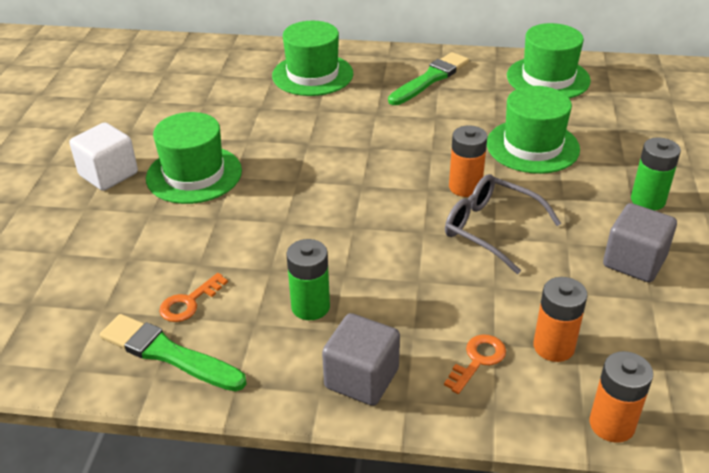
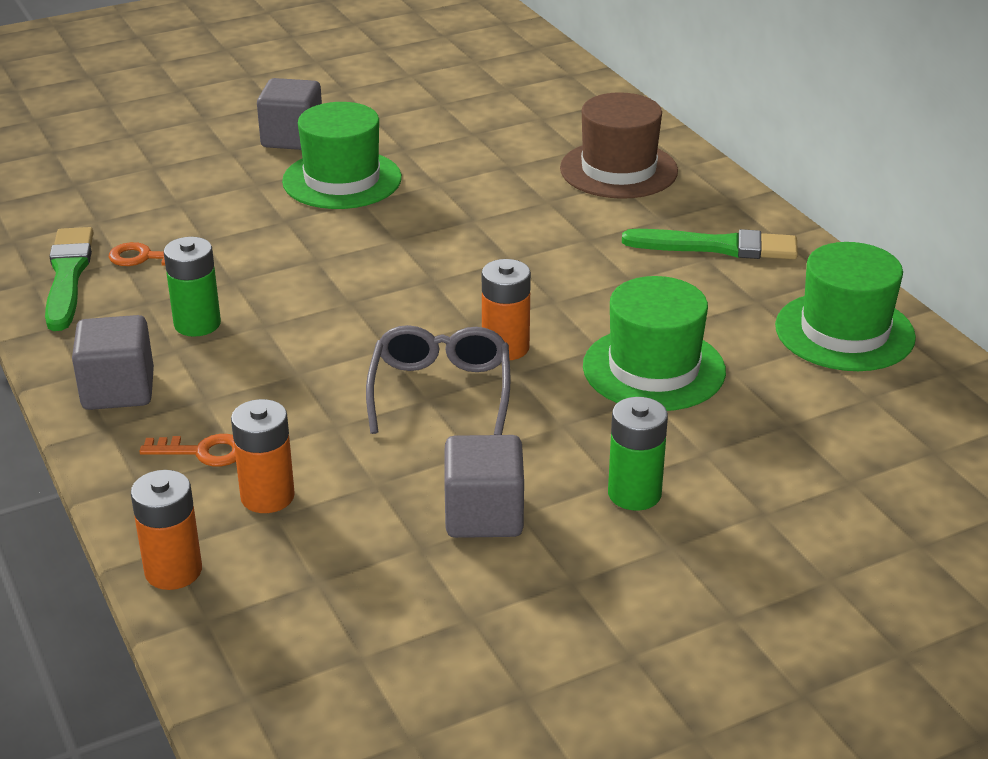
camera: 55 degrees right, 5 degrees down
(108, 174) = (292, 138): white cube -> grey cube
(312, 75) = (618, 170): green hat -> brown hat

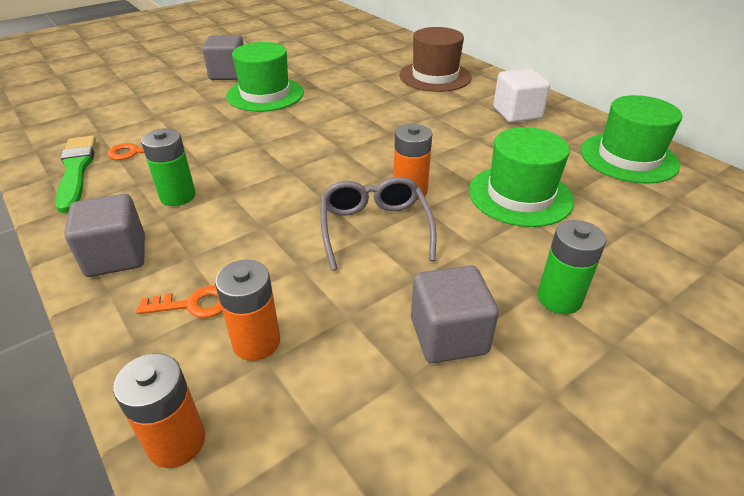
camera: 10 degrees left, 5 degrees up
(717, 247) = (517, 113): green brush -> white cube

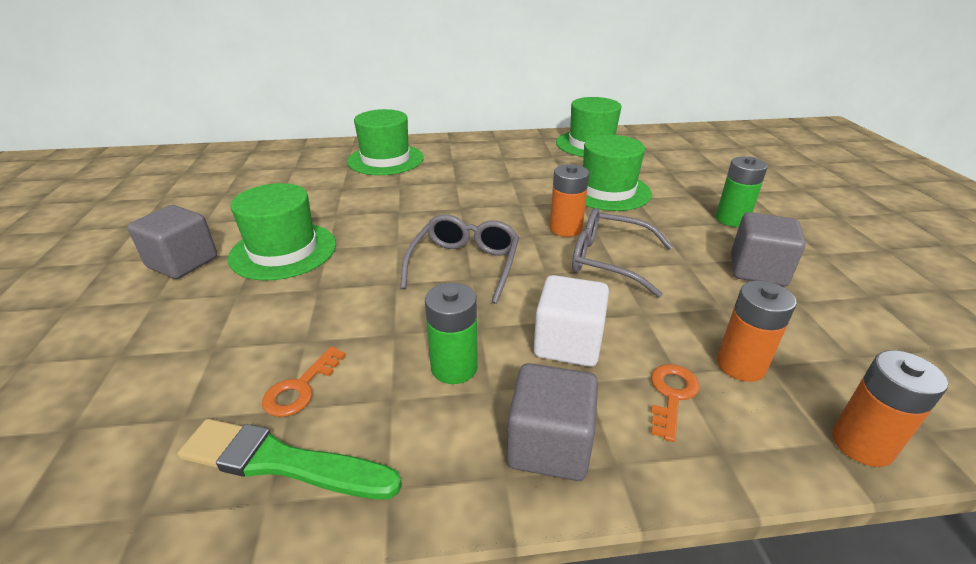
camera: 60 degrees left, 5 degrees down
(305, 161) = (465, 265): none -> grey glasses
(435, 76) = (385, 159): brown hat -> green hat
(517, 113) = (493, 153): white cube -> white cube (568, 343)

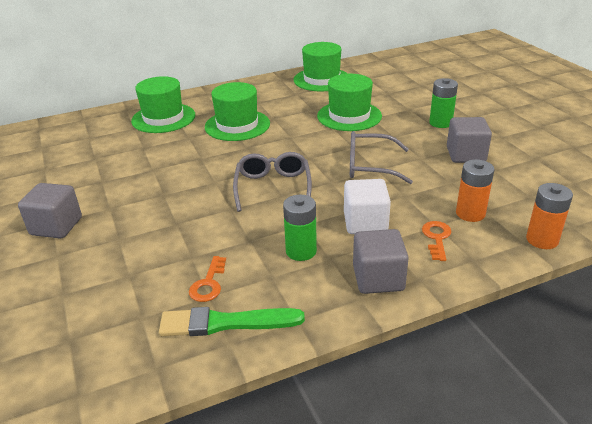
camera: 15 degrees left, 0 degrees up
(283, 251) = (131, 203): green hat -> green hat (237, 125)
(565, 229) = (331, 149): orange battery -> none

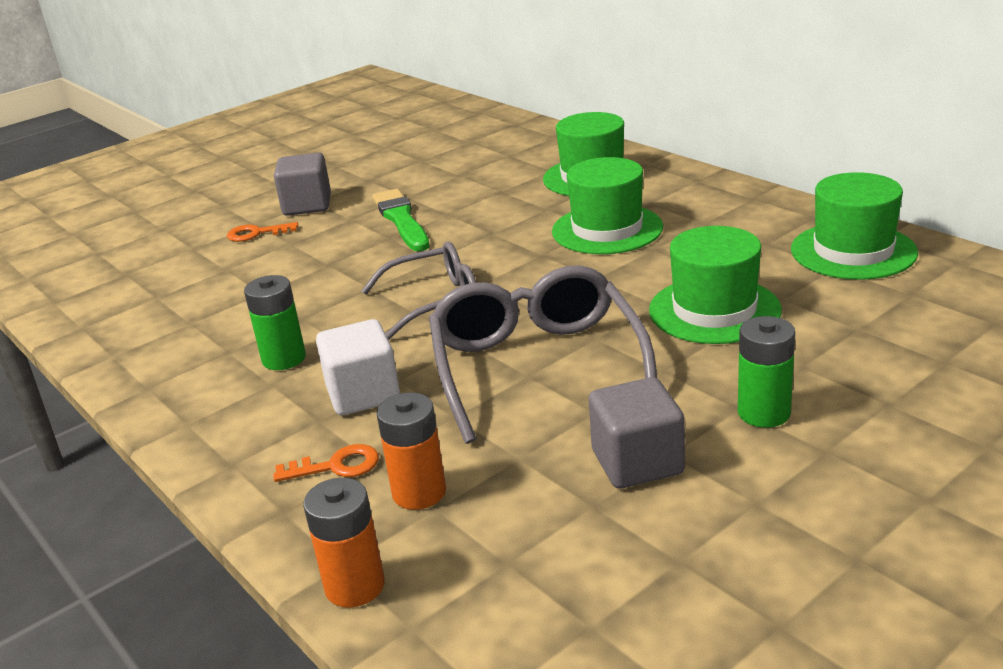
camera: 75 degrees right, 5 degrees down
(208, 284) = (212, 316): orange key -> orange key (256, 233)
(226, 323) = (145, 345): green brush -> green brush (401, 220)
(370, 166) = (537, 366): grey glasses -> grey glasses, size x1.53
(378, 278) = (230, 430): grey cube -> none

